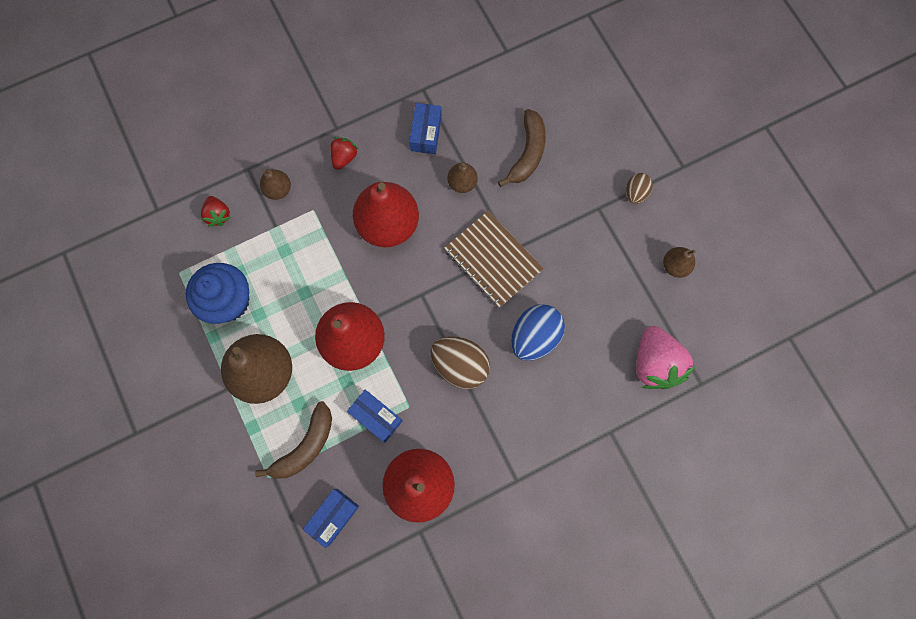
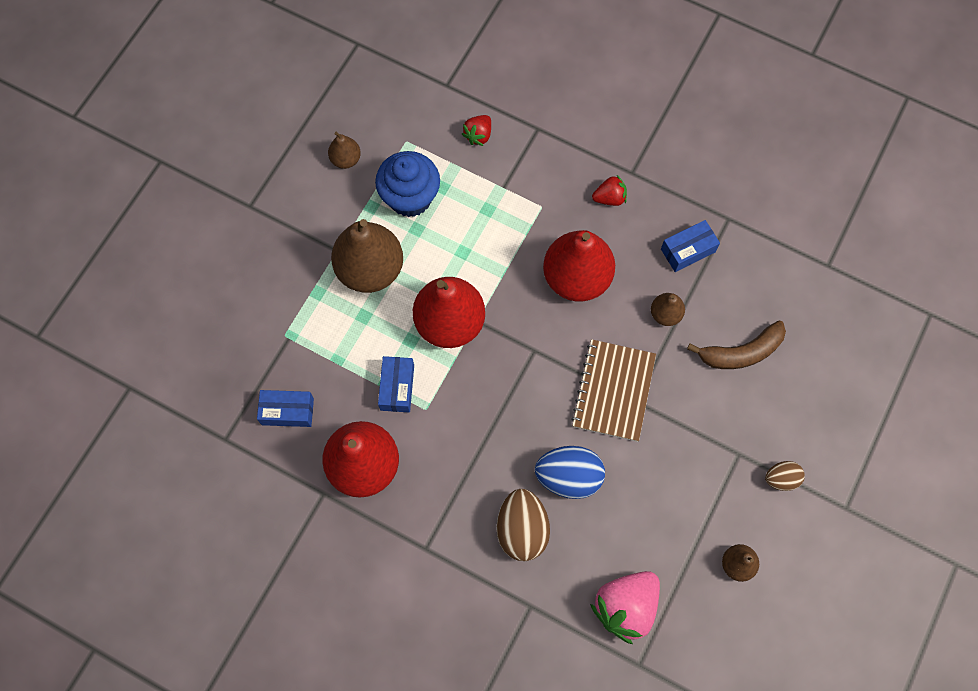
camera: 55 degrees right, 5 degrees down
(278, 190) = (538, 166): brown pear -> brown pear (346, 159)
(305, 446) = (331, 347): brown banana -> none
(460, 365) = (494, 428): brown egg -> brown egg (522, 529)

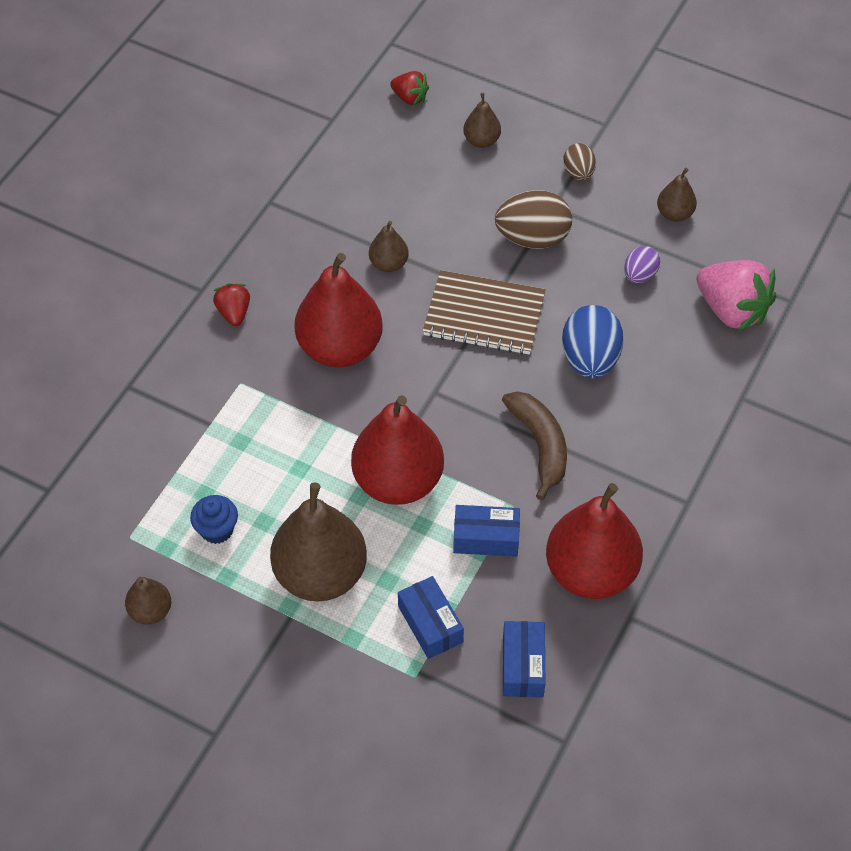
camera: 90 degrees left, 15 degrees down
(410, 197) = (217, 530): blue cupcake -> blue cupcake, size x0.55
(478, 135) = (130, 452): red strawberry -> red strawberry (410, 98)
(522, 529) = (656, 405): brown egg -> brown egg (532, 238)
(662, 526) = (639, 275): none -> purple egg
(688, 250) = (308, 240): blue box -> blue box (430, 624)
(741, 352) = (435, 198): brown banana -> brown banana (540, 445)
(813, 393) = (481, 141): none -> brown pear

